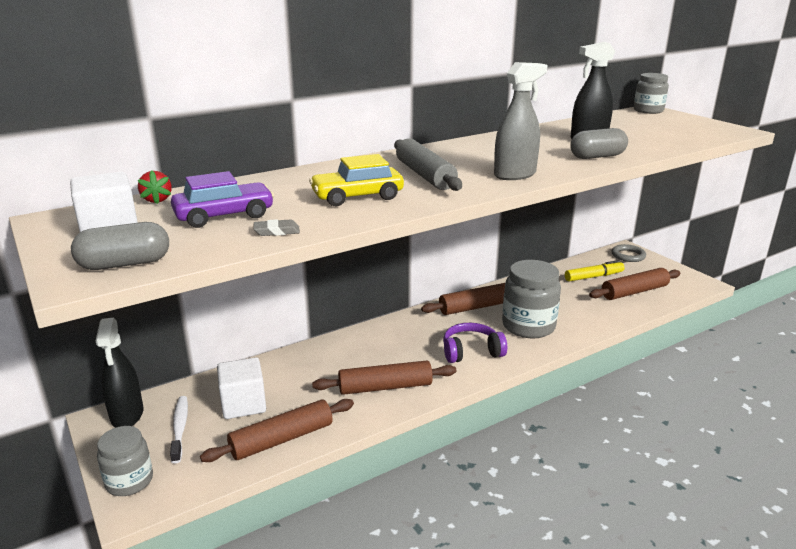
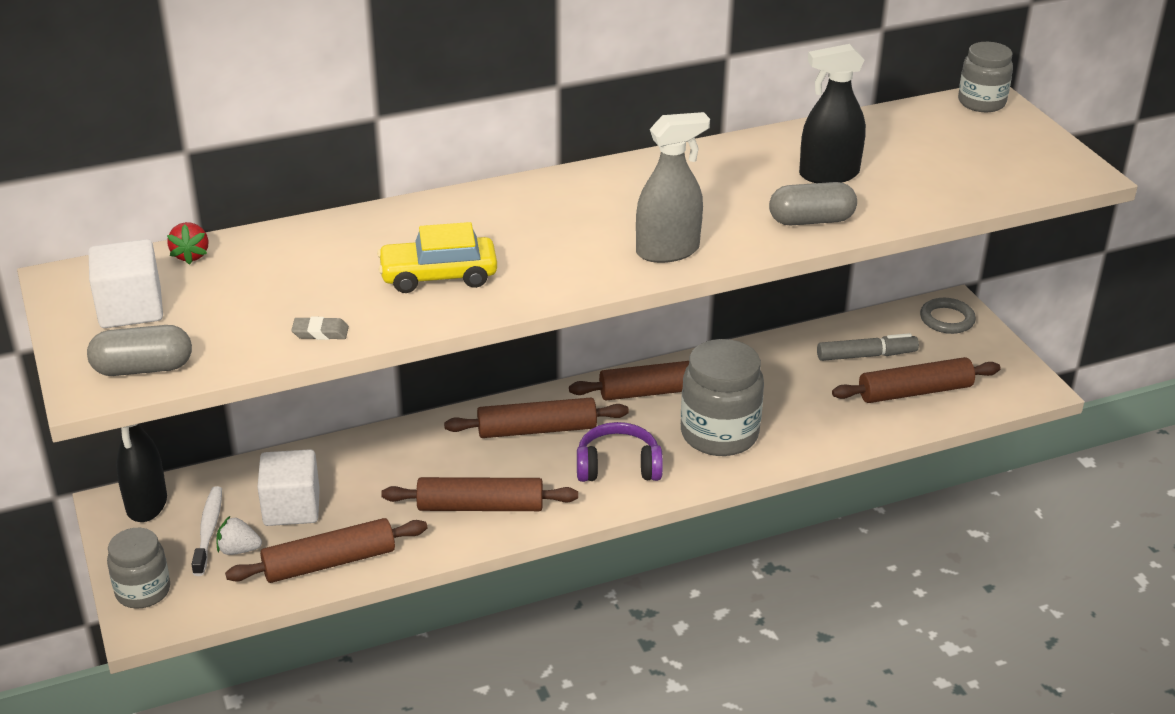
camera: 10 degrees right, 10 degrees up
(206, 439) = (238, 550): none -> white strawberry
(224, 215) = (266, 295): purple car -> none
(407, 336) = (537, 430): none -> brown rolling pin
(425, 175) = (545, 239): grey rolling pin -> none
(593, 277) = (866, 355): yellow marker -> grey marker

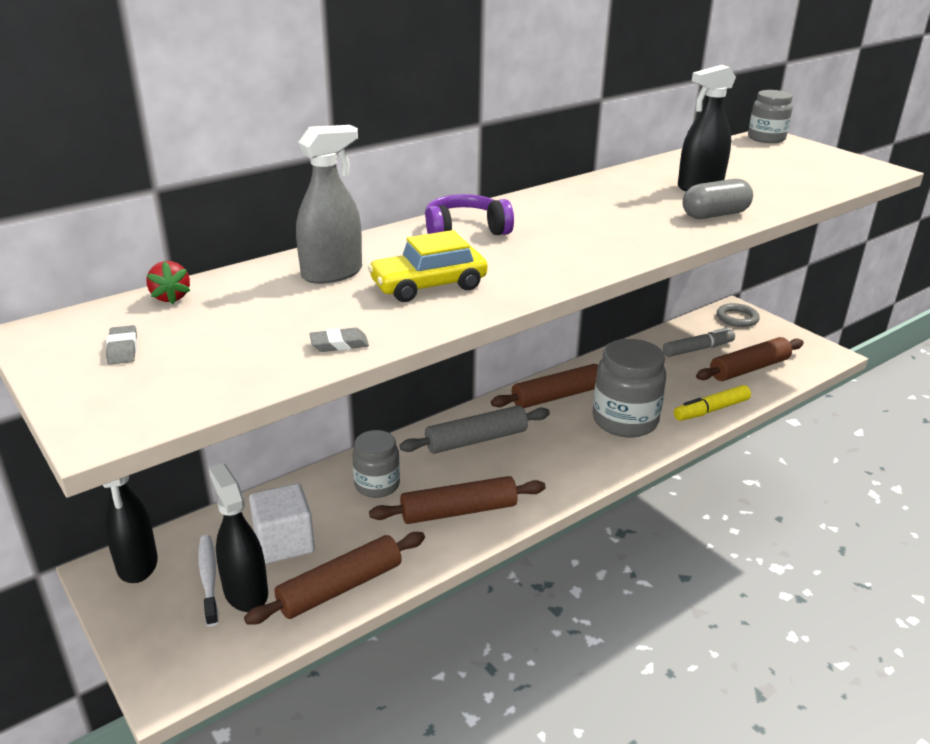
camera: 15 degrees left, 5 degrees down
(130, 309) = (122, 349): white cube -> grey eraser
(143, 368) = (158, 401): grey capsule -> none
(143, 591) = (157, 653): grey jar -> grey jar (377, 485)
(238, 550) = (245, 592): white strawberry -> black spray bottle
(537, 430) = (476, 440): brown rolling pin -> grey rolling pin
(618, 466) = (559, 458): purple headphones -> purple headphones (465, 231)
(668, 251) = (618, 246): grey spray bottle -> grey spray bottle (332, 273)
(831, 437) = (711, 410): none -> yellow marker

